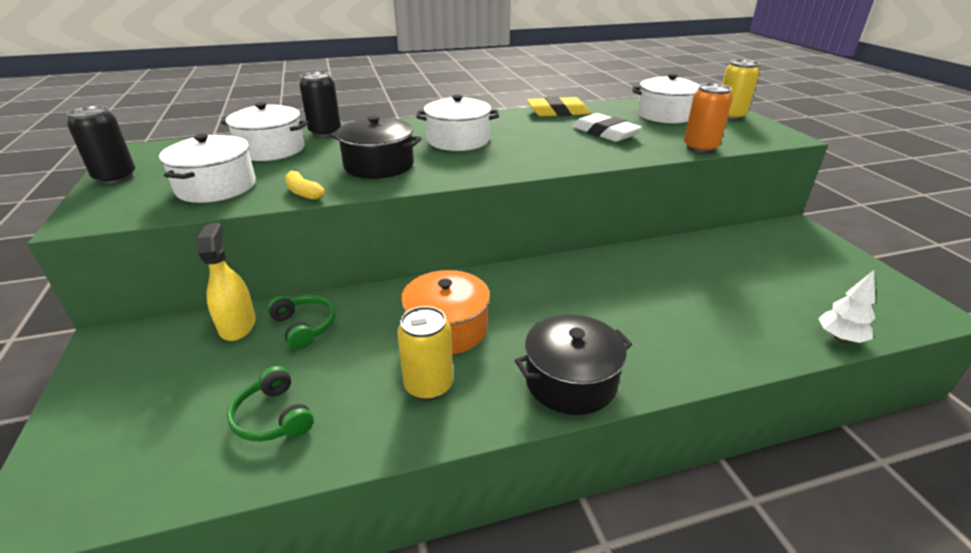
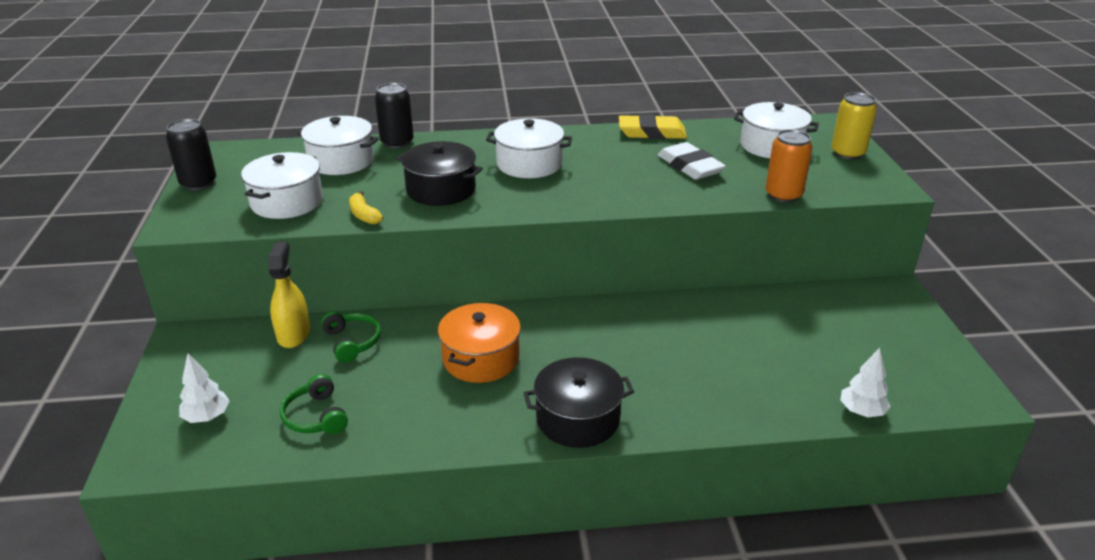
camera: 10 degrees right, 0 degrees up
(135, 436) = (207, 417): none -> white tree
(428, 385) = (450, 407): yellow can -> none

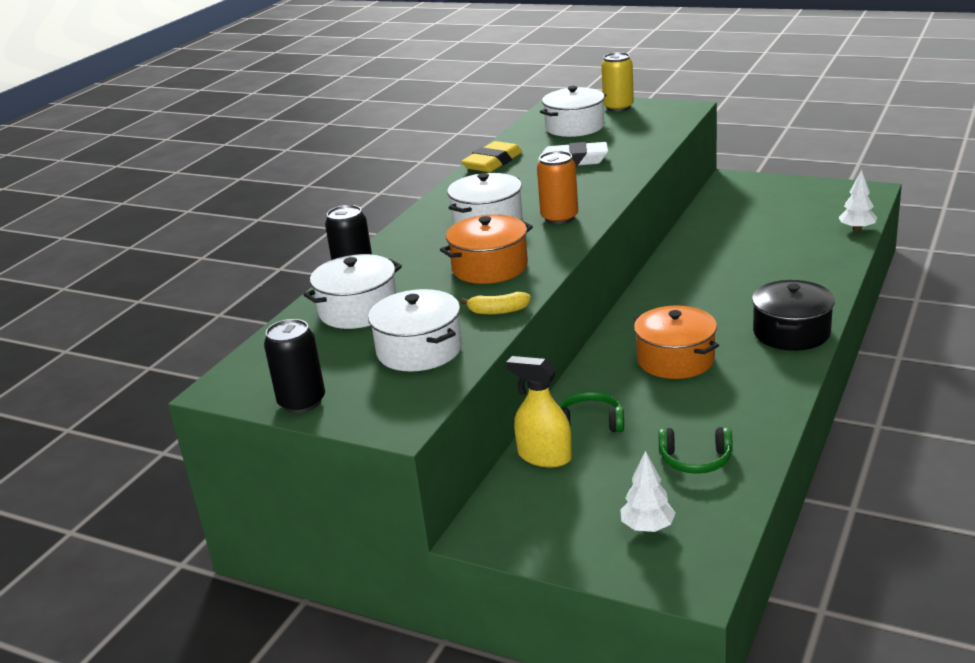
camera: 55 degrees left, 5 degrees down
(441, 190) = (490, 267): black pot -> orange pot
(783, 195) = (658, 141): orange can -> orange can (559, 218)

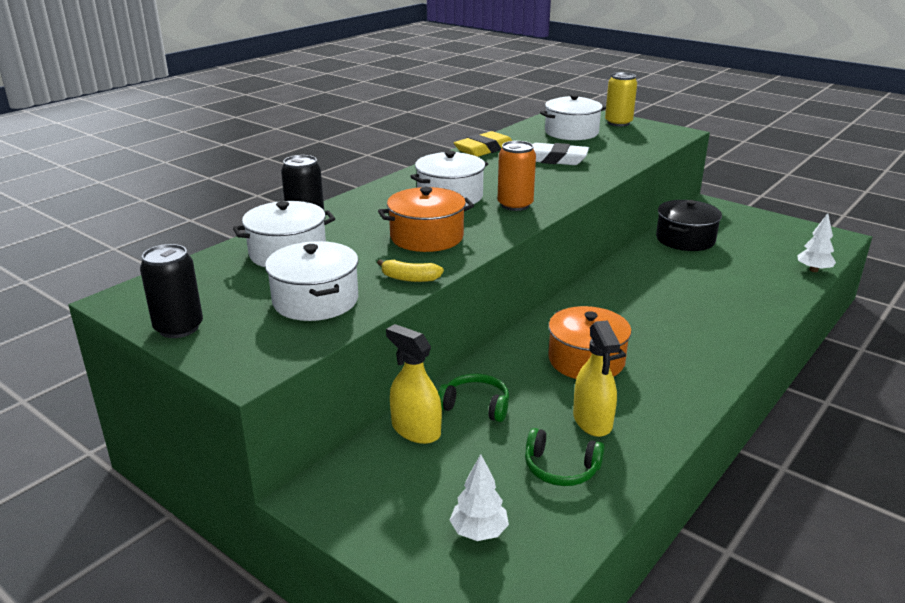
camera: 10 degrees right, 0 degrees up
(705, 413) = (592, 421): none -> yellow spray bottle
(791, 332) = (711, 357): black pot -> black pot (685, 239)

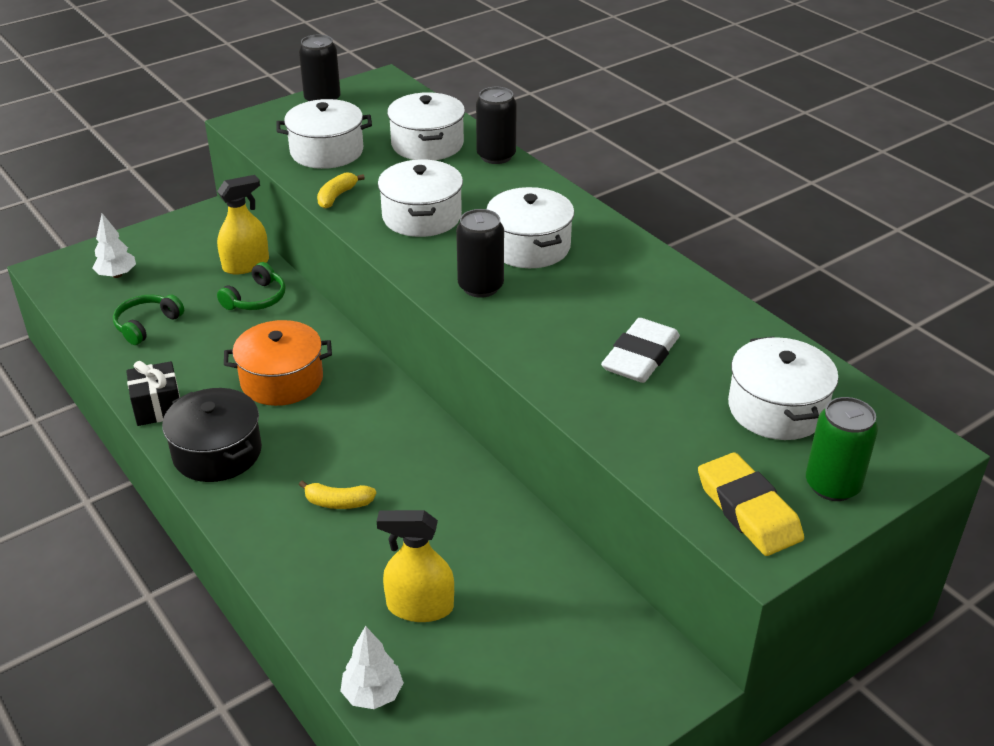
camera: 105 degrees right, 10 degrees up
(427, 237) = (421, 216): orange pot -> white pot
(484, 149) = (704, 302): yellow eraser -> yellow eraser (748, 510)
(515, 205) = (480, 287): orange can -> black can
(592, 421) = (190, 357): yellow spray bottle -> yellow spray bottle (420, 606)
(618, 123) = (832, 485): yellow can -> green can
(673, 417) = (158, 407): none -> black gift
(685, 239) = (539, 578): black pot -> black pot (217, 452)
(693, 307) = (338, 502): none -> yellow banana

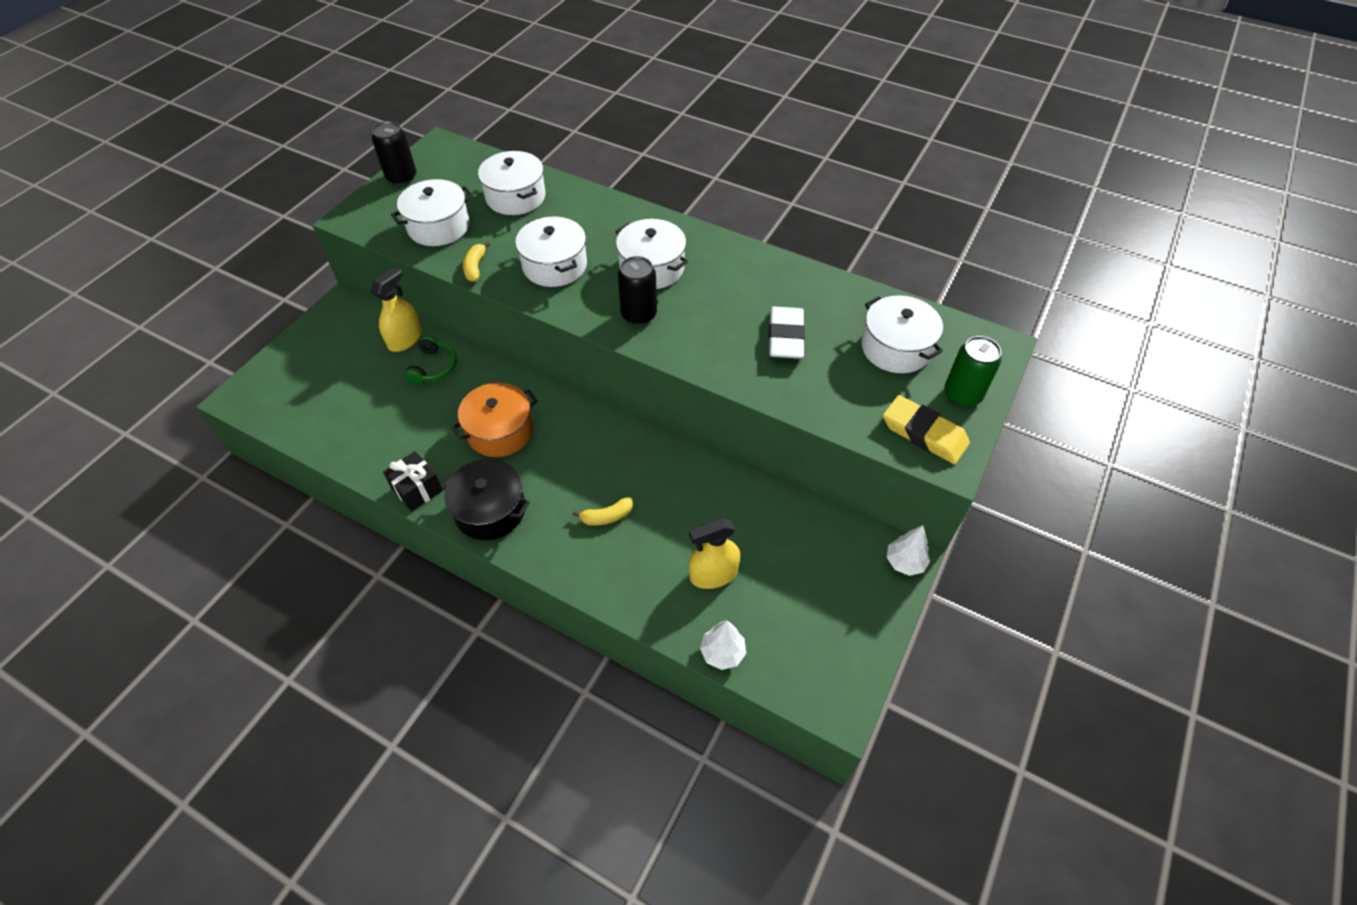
camera: 25 degrees left, 15 degrees up
(117, 275) = (301, 383): white tree -> white tree (905, 562)
(147, 325) = (358, 420): green headphones -> none
(496, 156) = (576, 193): black can -> none

